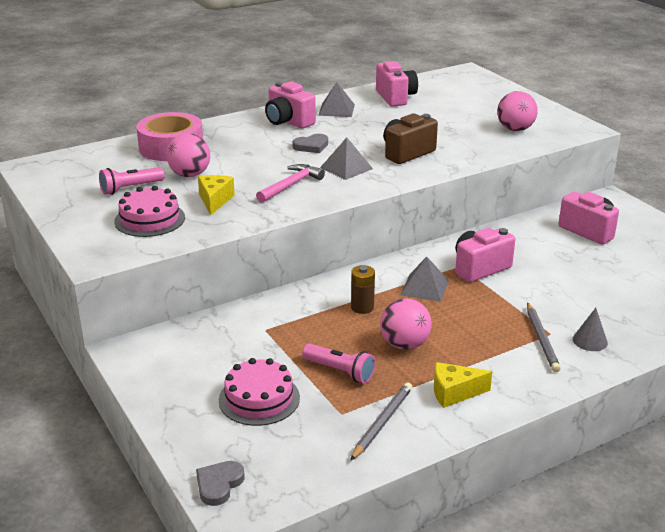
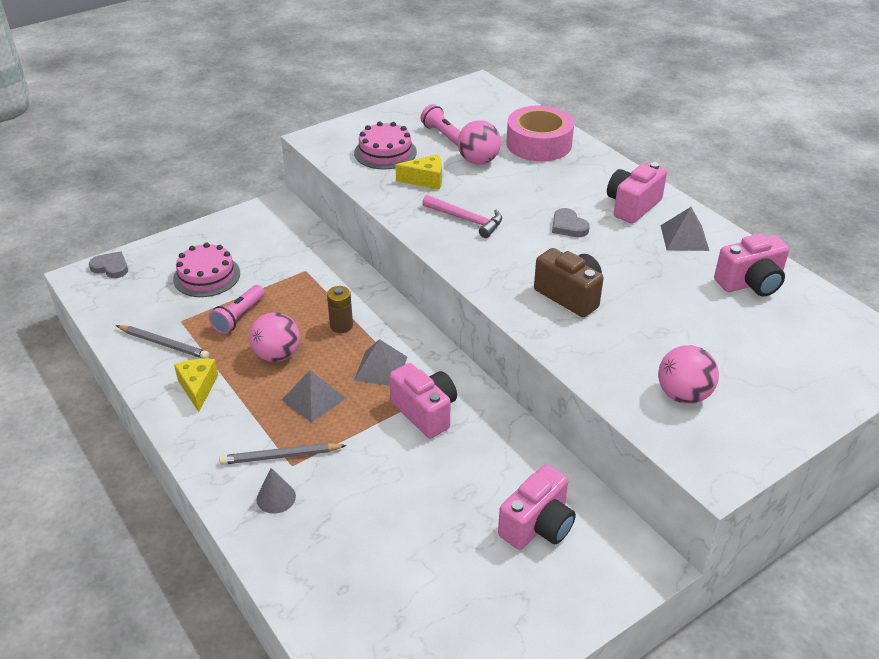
camera: 85 degrees right, 10 degrees up
(346, 168) = (516, 253): grey pyramid -> grey pyramid (313, 399)

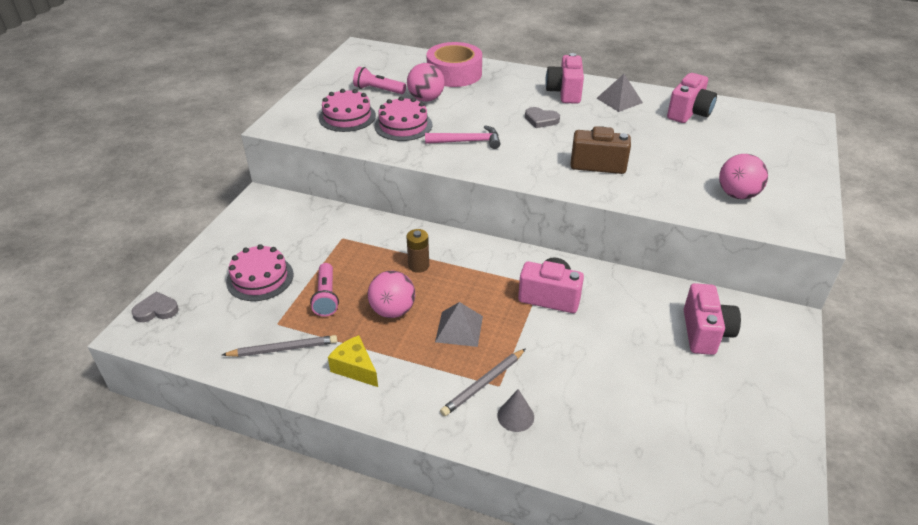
camera: 35 degrees left, 0 degrees up
(381, 368) = (483, 282): grey pyramid -> none
(425, 180) = (403, 125): yellow cheese -> pink cake

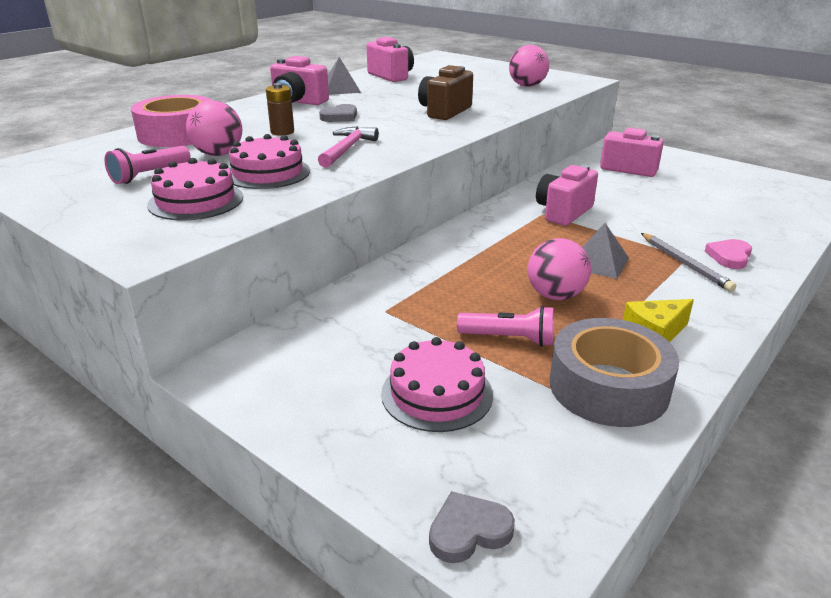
camera: 70 degrees left, 10 degrees down
(156, 310) = (468, 531): grey heart -> grey heart turned 60 degrees clockwise
(283, 349) = (608, 387): grey pencil -> grey tape
(418, 265) = (478, 267): brown battery -> brown battery (282, 132)
(515, 416) = (729, 256): grey cone -> pink heart

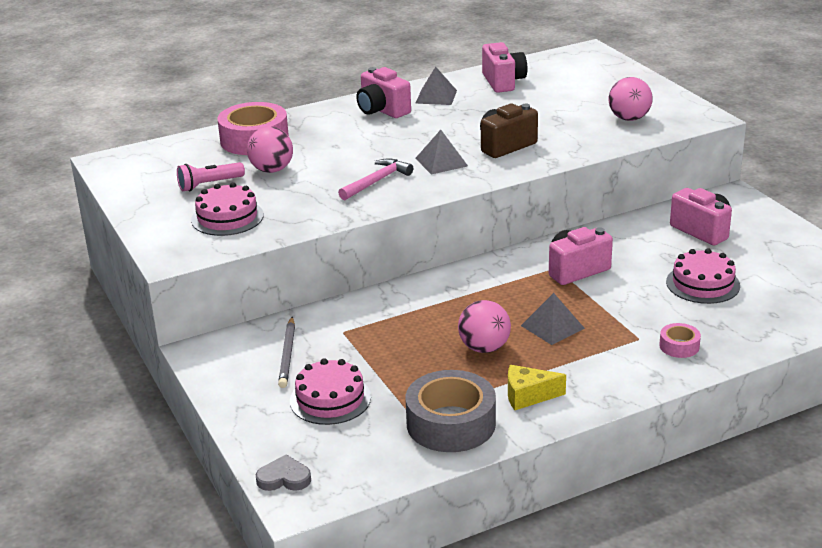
camera: 25 degrees right, 0 degrees up
(267, 173) = (295, 198): pink cake -> pink cake (702, 284)
(282, 132) = (339, 151): brown battery -> none
(340, 117) = (403, 138): grey heart -> none
(397, 128) = (441, 162): none -> grey pyramid
(509, 339) = (414, 374): pink flashlight -> none
(685, 264) = (628, 344): grey pencil -> grey pencil (287, 355)
(729, 256) = (679, 346): pink heart -> pink tape

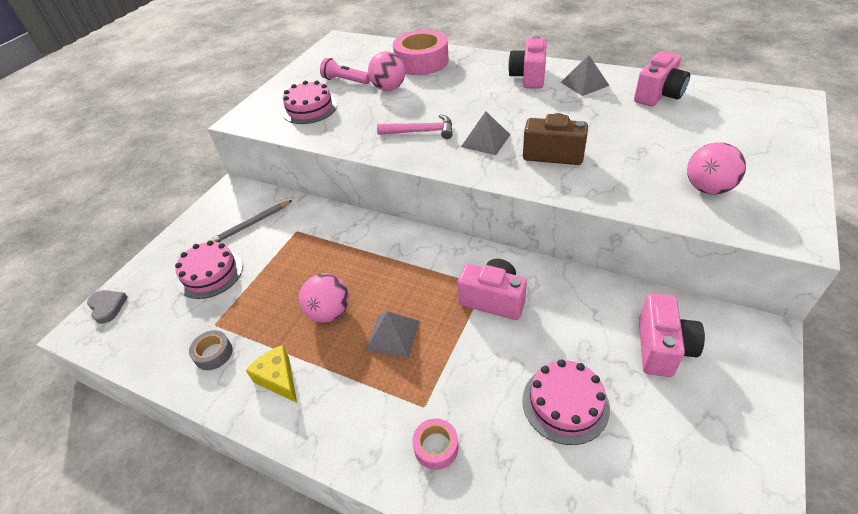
camera: 55 degrees right, 15 degrees up
(451, 423) = (213, 354): grey tape -> grey tape, size x0.48

